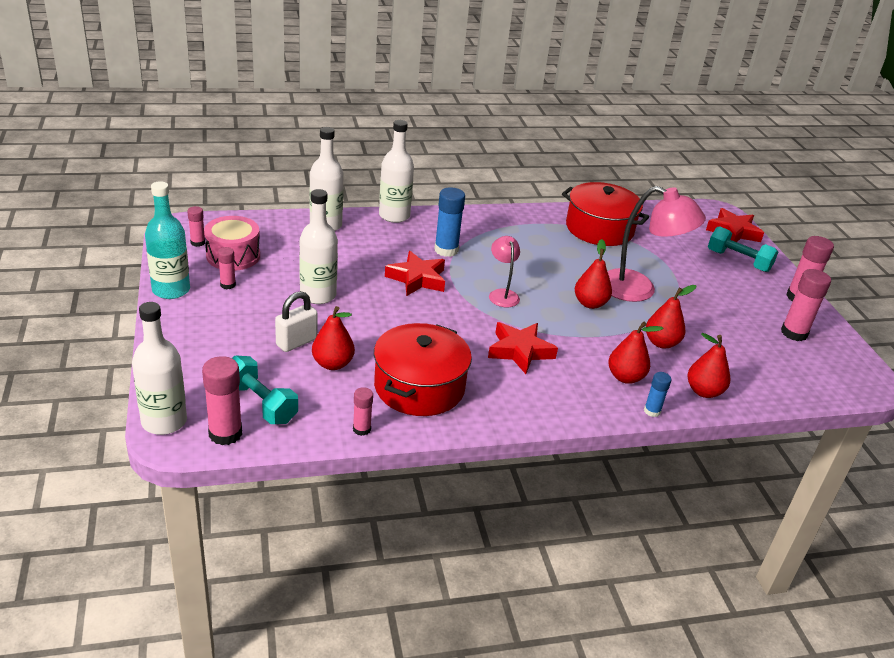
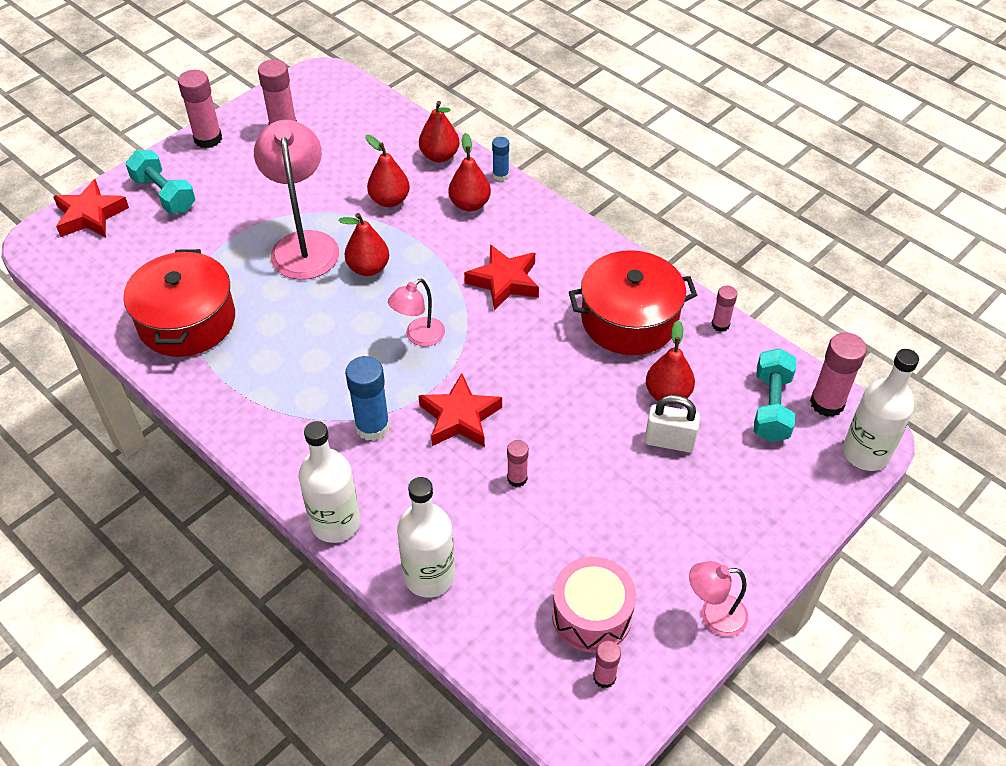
camera: 120 degrees left, 15 degrees up
(171, 290) = (713, 616): turquoise bottle -> pink lamp
(228, 285) = (648, 571): pink glue stick -> pink glue stick (517, 478)
(318, 295) = (579, 479): white bottle -> none
(738, 261) = (164, 194): turquoise dumbbell -> turquoise dumbbell turned 45 degrees counterclockwise

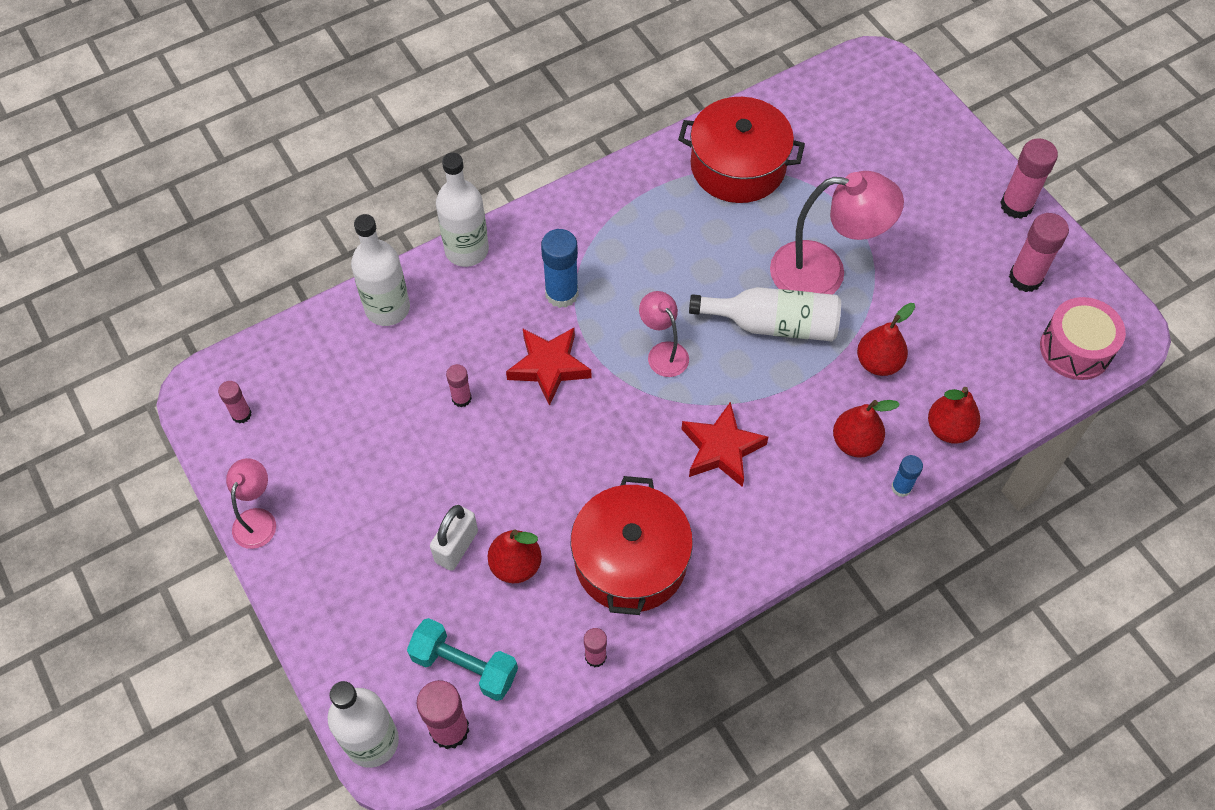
camera: 105 degrees right, 10 degrees up
(90, 215) = (906, 100): red star -> none
(164, 194) = (927, 161): turquoise dumbbell -> none
(368, 268) = (773, 324): red pear -> white bottle
(591, 615) = (300, 421): pink drum -> pink drum (1075, 349)

